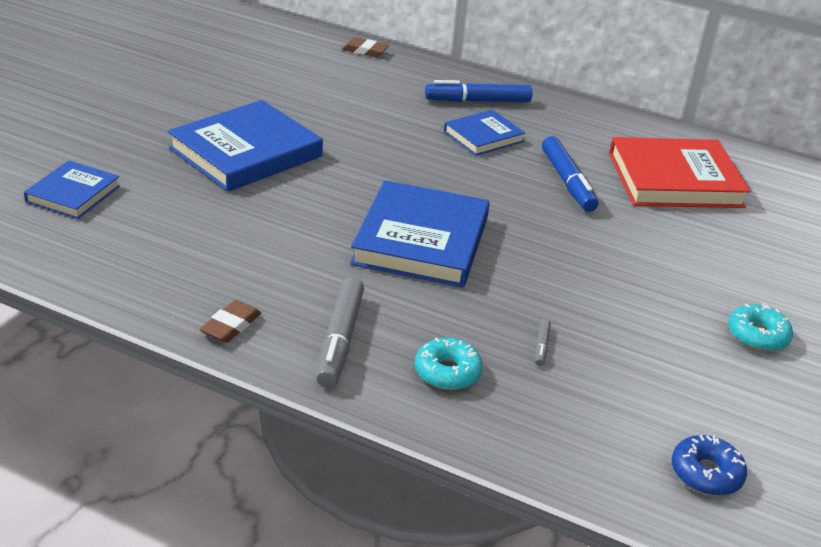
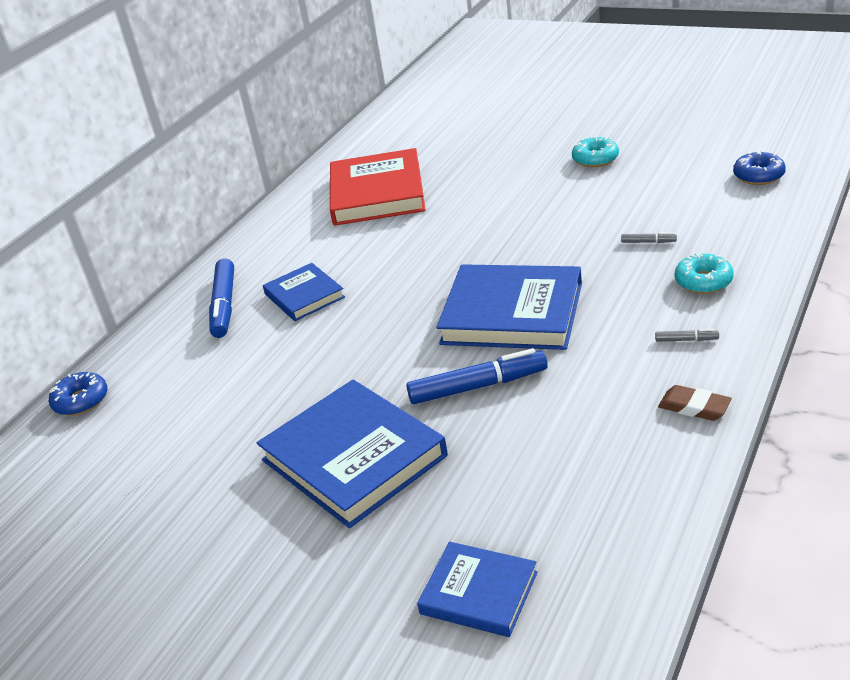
camera: 80 degrees left, 0 degrees up
(340, 340) = (686, 340): grey marker -> grey marker, size x0.44
(365, 51) = (81, 401): brown eraser -> blue donut
(567, 181) = (388, 244): blue marker -> blue marker (477, 386)

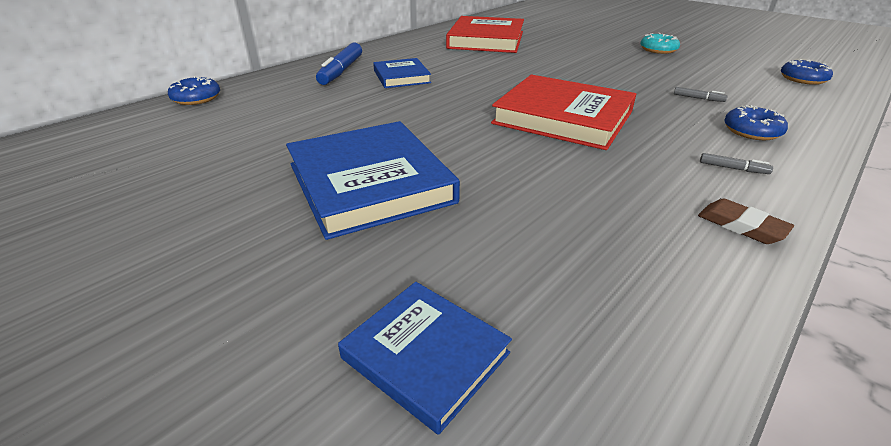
camera: 10 degrees right, 0 degrees up
(477, 386) = (512, 158): blue marker -> none
(512, 313) = (563, 117): blue book -> red book
(703, 281) = (751, 131): turquoise donut -> blue donut

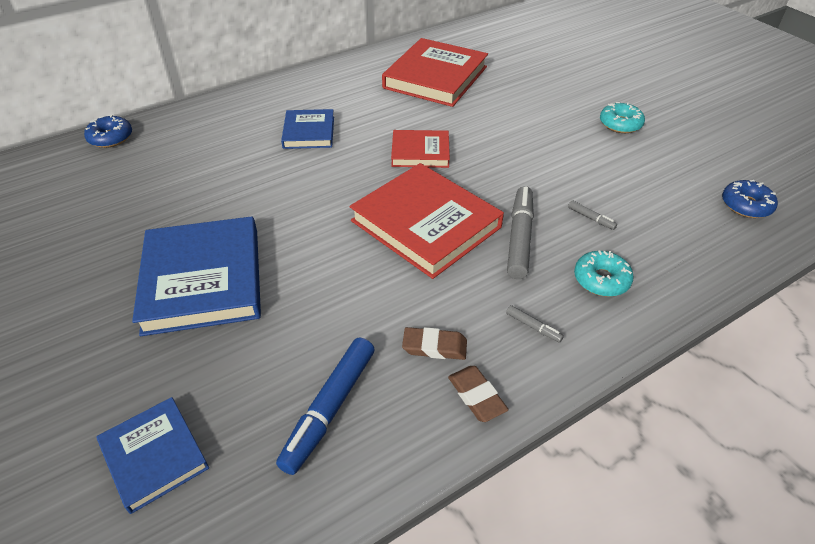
camera: 15 degrees right, 10 degrees up
(341, 71) = (256, 113): blue marker -> blue marker (330, 408)
(514, 78) = (420, 152): none -> red book
(654, 116) = (519, 238): none -> grey marker
(659, 196) = (434, 346): none -> brown eraser
(751, 131) = (601, 280): blue donut -> turquoise donut

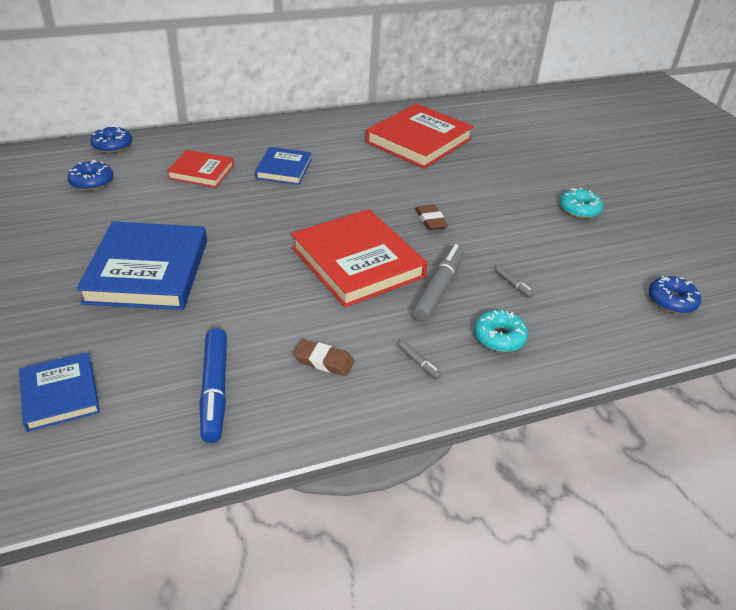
camera: 10 degrees right, 5 degrees down
(102, 185) = (92, 182): none -> blue donut
(330, 408) = (215, 389): blue marker -> blue marker turned 45 degrees counterclockwise
(420, 152) = (377, 202): red book -> red book (201, 172)
(476, 396) = (344, 406): brown eraser -> brown eraser (430, 220)

